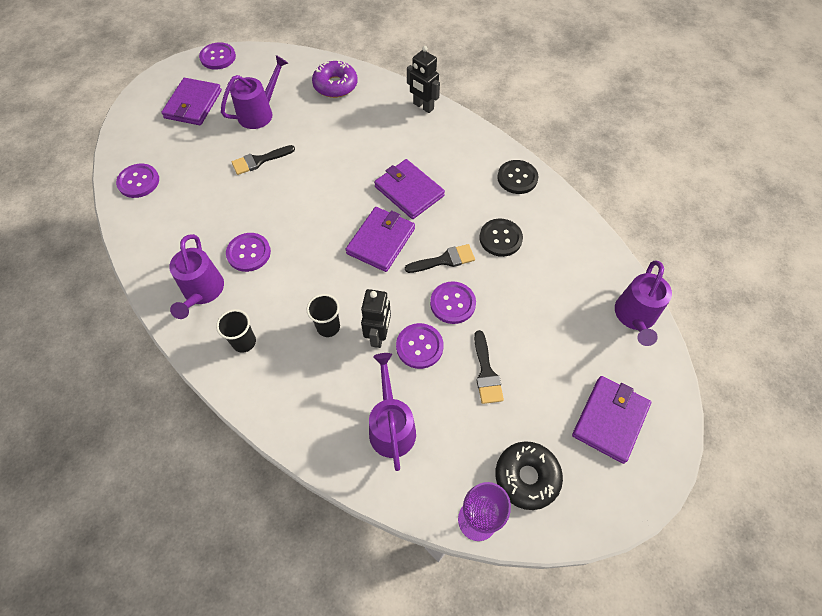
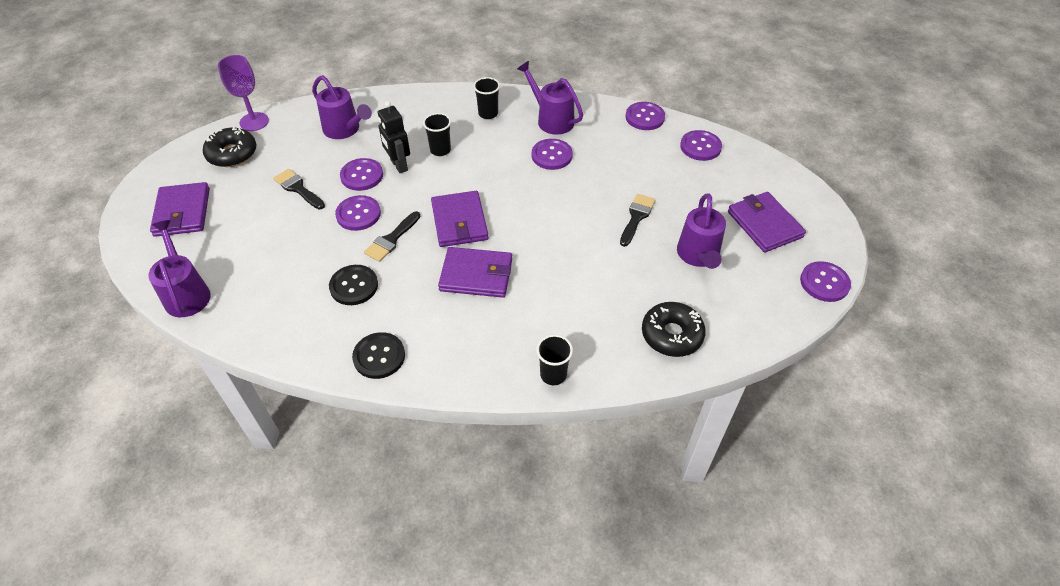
camera: 140 degrees right, 10 degrees down
(132, 237) = (645, 117): none -> purple button
(335, 85) = (671, 335): purple donut -> black donut
(423, 106) = (553, 375): black robot -> black cup

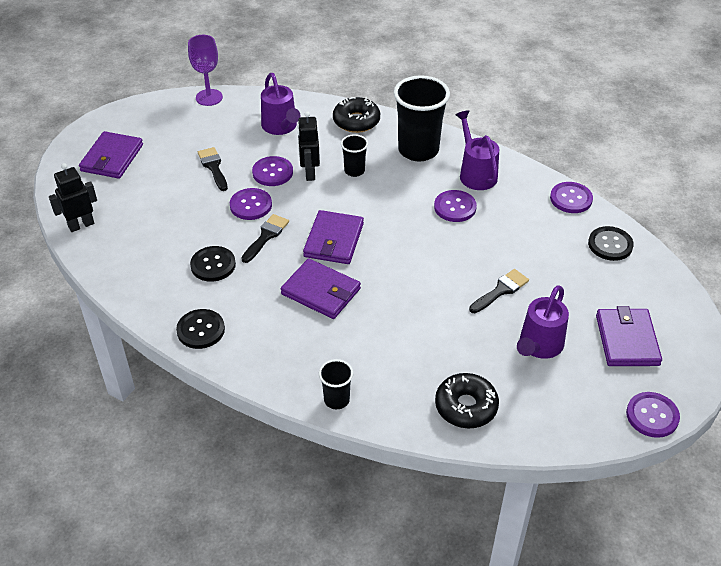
camera: 25 degrees right, 5 degrees down
(186, 293) = (81, 225): purple watering can -> black robot
(232, 154) = (176, 120): black donut -> black donut (356, 121)
(391, 239) = (266, 236): black brush -> black brush turned 150 degrees clockwise
(488, 114) = (418, 150): black cup -> black cup, size x2.03
(700, 147) = (610, 245): purple button -> black button

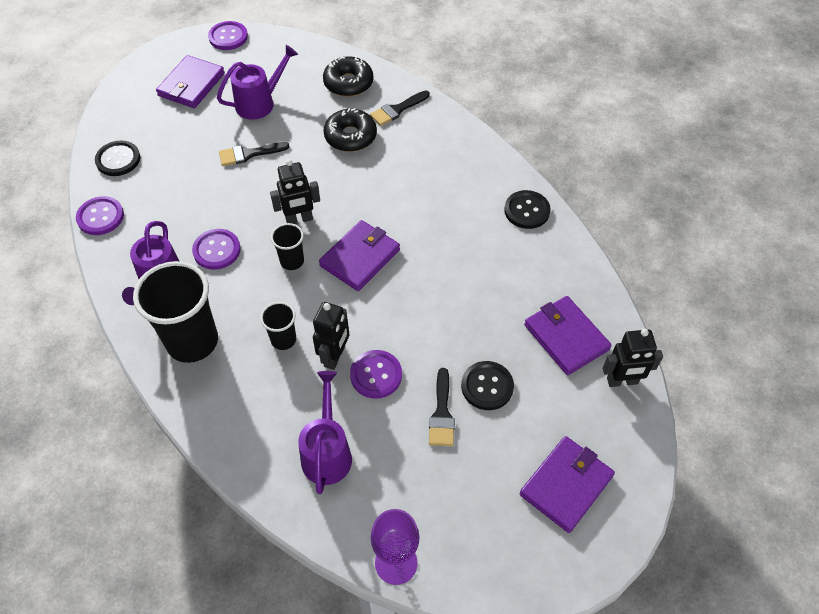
camera: 155 degrees left, 10 degrees up
(213, 265) = (492, 274): black button -> black button (487, 386)
(251, 205) = (422, 335): purple button -> none
(266, 236) = (424, 288): black brush -> black brush (397, 110)
(321, 291) = (403, 208): purple wallet -> purple wallet (566, 337)
(336, 400) = (440, 118): black cup -> black cup (292, 261)
(356, 121) = (228, 422): black donut -> black donut (350, 136)
(407, 251) = (299, 219): none -> black robot

